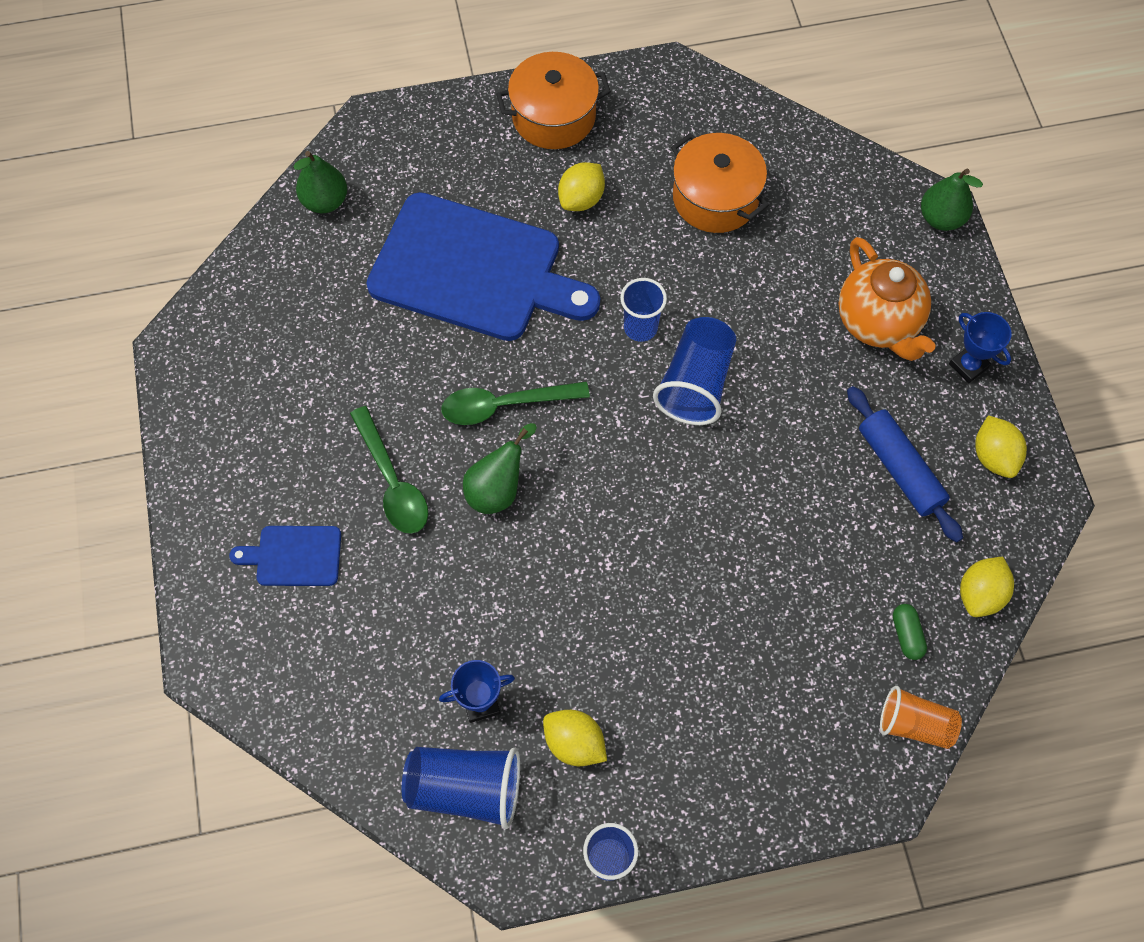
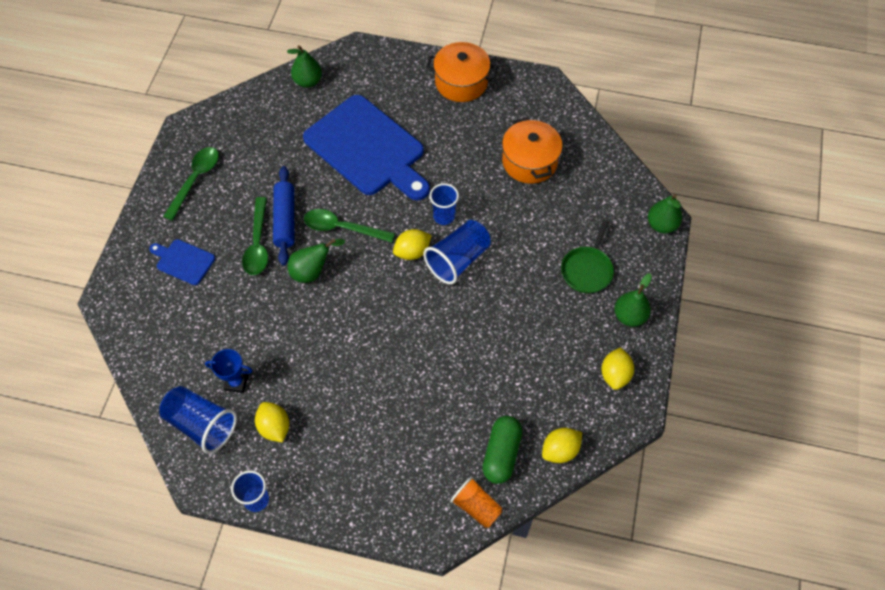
camera: 25 degrees right, 5 degrees down
(239, 422) = (196, 179): none -> green spoon
(581, 199) = (451, 133): yellow lemon -> yellow lemon (412, 252)
(878, 323) = (587, 270): orange teapot -> green pan
(899, 469) = (552, 358): blue rolling pin -> blue rolling pin (285, 220)
(906, 635) = (501, 454): green capsule -> green capsule, size x1.84
(968, 366) = (629, 316): blue trophy -> green pear

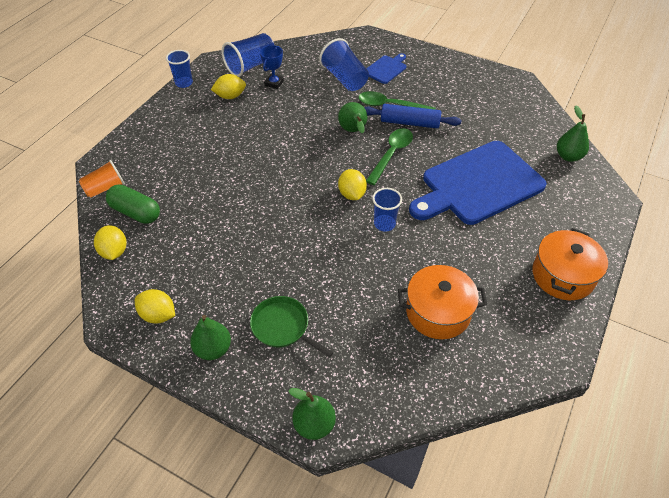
camera: 105 degrees right, 10 degrees down
(196, 179) = (462, 81): green spoon -> none
(458, 260) = (332, 224): blue cup -> blue cup (344, 79)

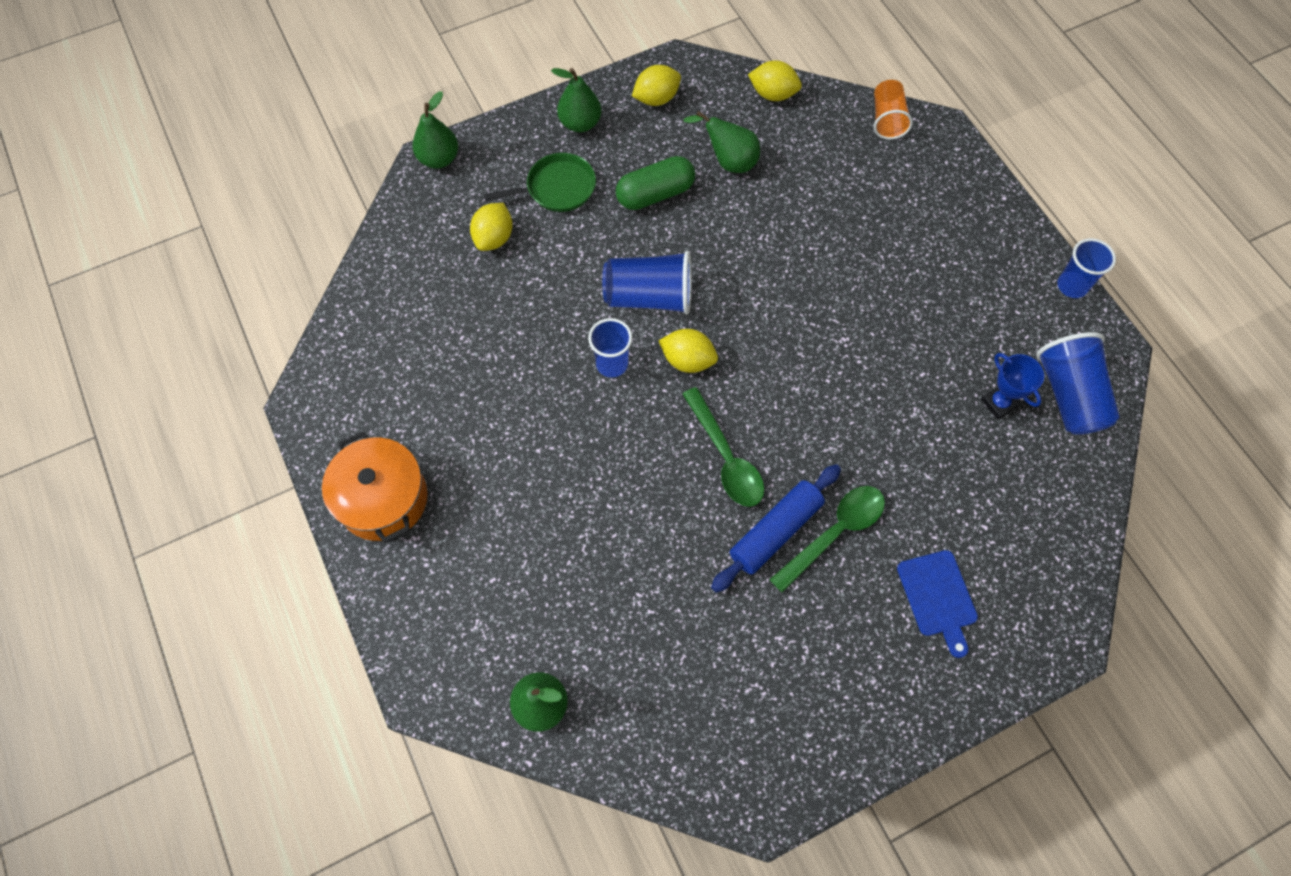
camera: 125 degrees right, 15 degrees up
(136, 212) = (822, 133): green capsule -> green capsule (655, 194)
(230, 96) = (999, 328): yellow lemon -> yellow lemon (494, 238)
(344, 79) = (949, 512): blue cup -> blue cup (649, 297)
(353, 131) = (809, 441): green pear -> green pear (728, 161)
(438, 312) = (454, 332): orange pot -> none
(478, 184) = (588, 525): blue cutting board -> none

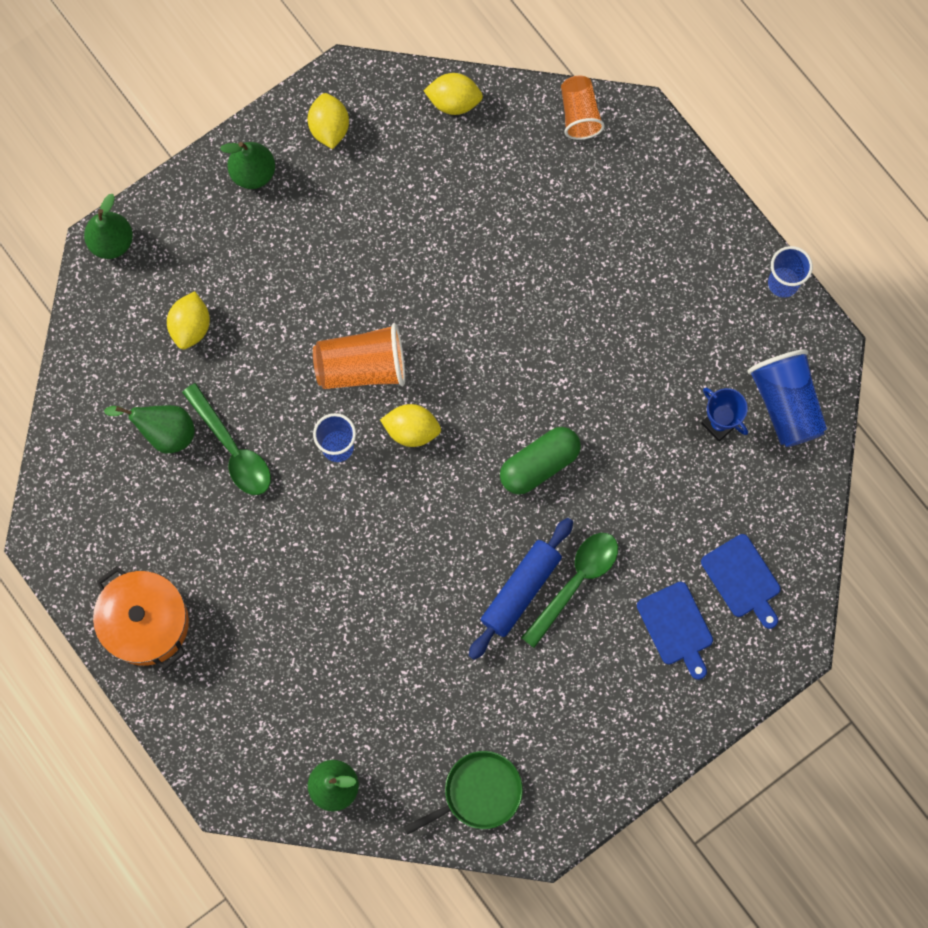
camera: 10 degrees left, 10 degrees up
(557, 188) = (244, 256): green pan -> green pan (479, 793)
(649, 297) = (362, 367): blue cup -> orange cup
(655, 194) = (348, 247): green capsule -> green capsule (539, 465)
(656, 99) = (329, 128): yellow lemon -> yellow lemon turned 60 degrees counterclockwise
(726, 458) = (464, 526): green spoon -> green spoon (233, 449)
(728, 161) = (418, 194): green pear -> green pear (164, 432)
(1014, 559) = (743, 579): none -> blue cutting board

